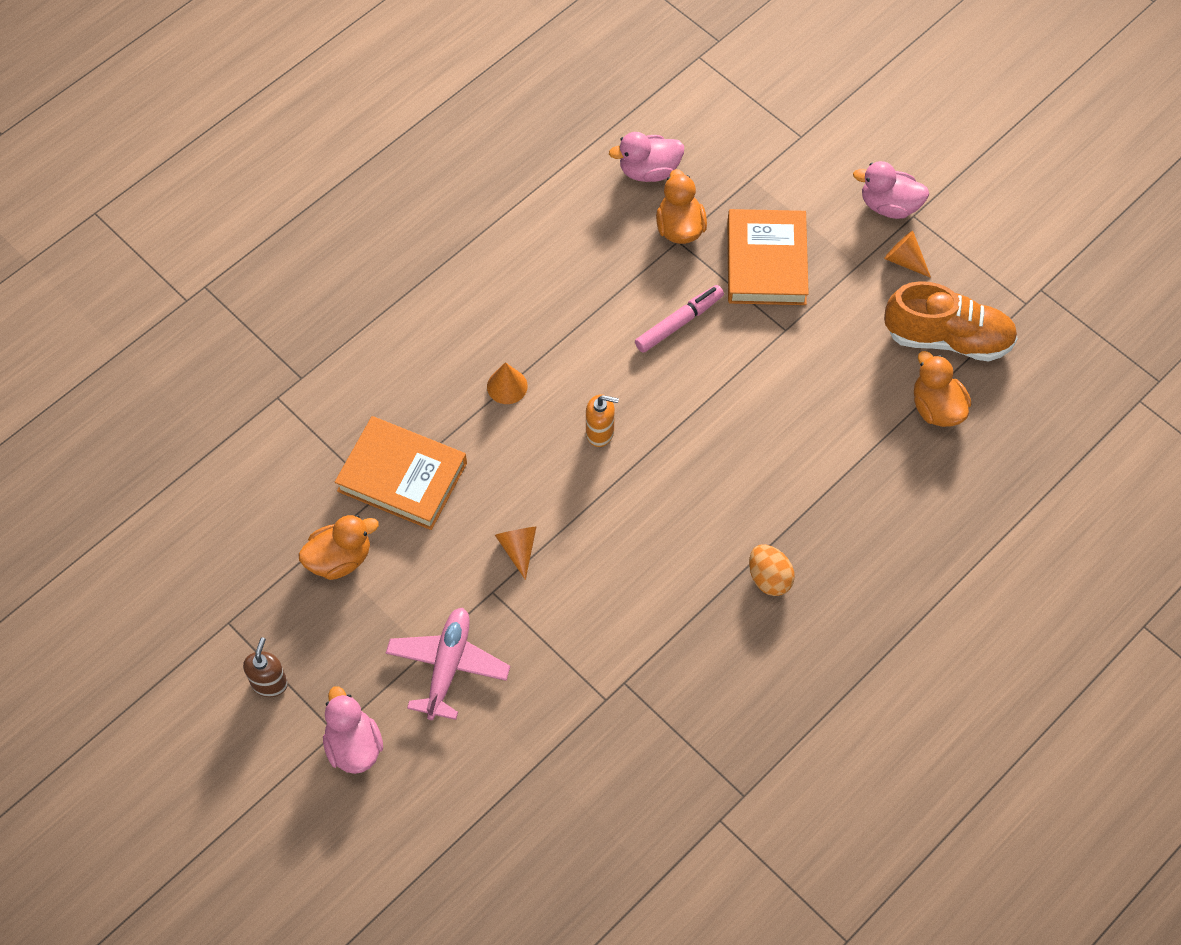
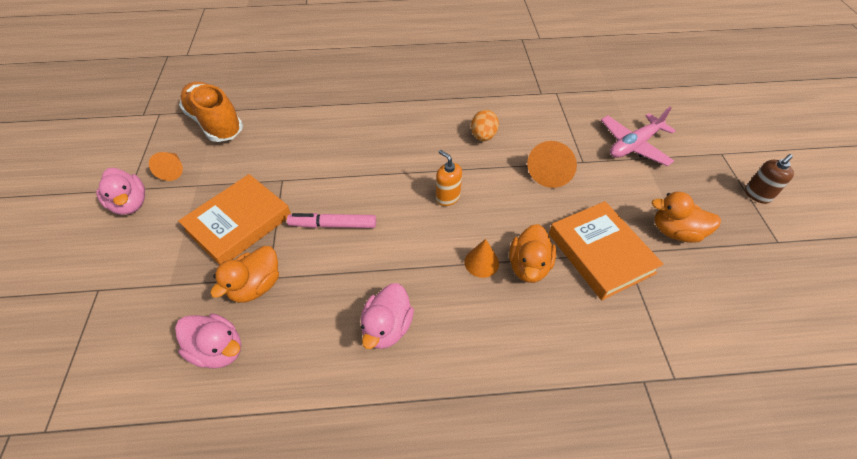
camera: 140 degrees left, 10 degrees down
(354, 746) = (712, 142): pink duck -> pink duck (387, 327)
(518, 549) = (551, 171): orange cone -> orange cone, size x1.55
(769, 578) = (430, 89): orange egg -> orange egg (483, 136)
(936, 408) = (266, 101): orange duck -> orange duck (529, 266)

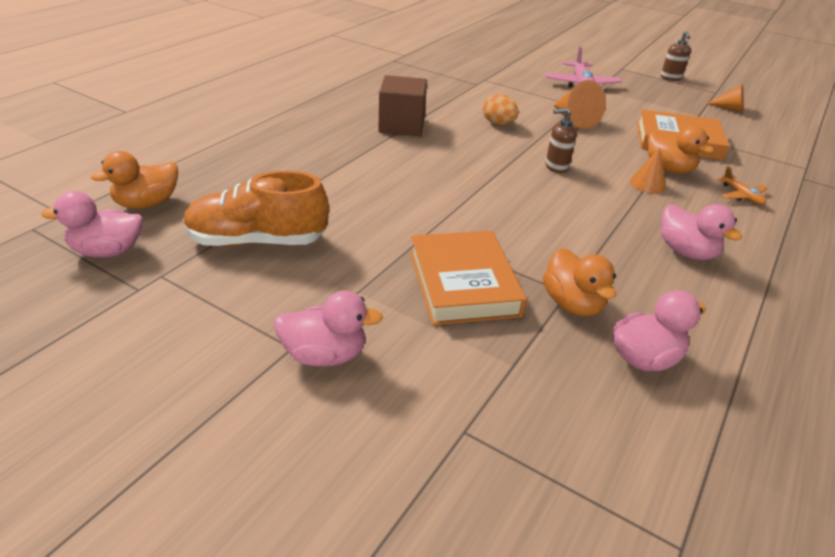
camera: 55 degrees left, 15 degrees down
(166, 86) = (107, 251): none -> pink duck
(173, 170) = (303, 300): orange cone -> orange cone (729, 108)
(333, 225) = (530, 231): pink marker -> none
(418, 97) = (402, 125): none -> brown cube
(447, 197) = (556, 167): orange soap dispenser -> brown soap dispenser
(536, 337) = (741, 196): none -> orange plane
(675, 232) = (680, 112): orange duck -> orange duck (147, 203)

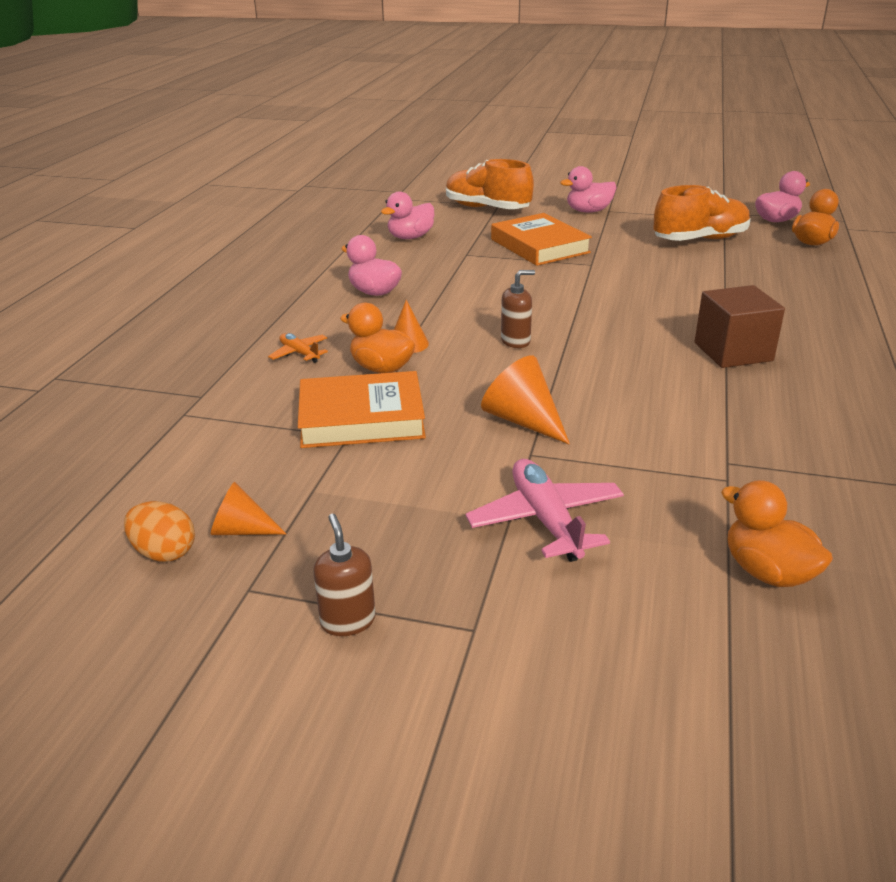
camera: 165 degrees right, 5 degrees down
(491, 423) = (487, 208): none -> orange shoe
(498, 124) = (623, 385): orange egg -> orange egg (164, 552)
(572, 304) = (461, 250): orange duck -> orange duck (767, 572)

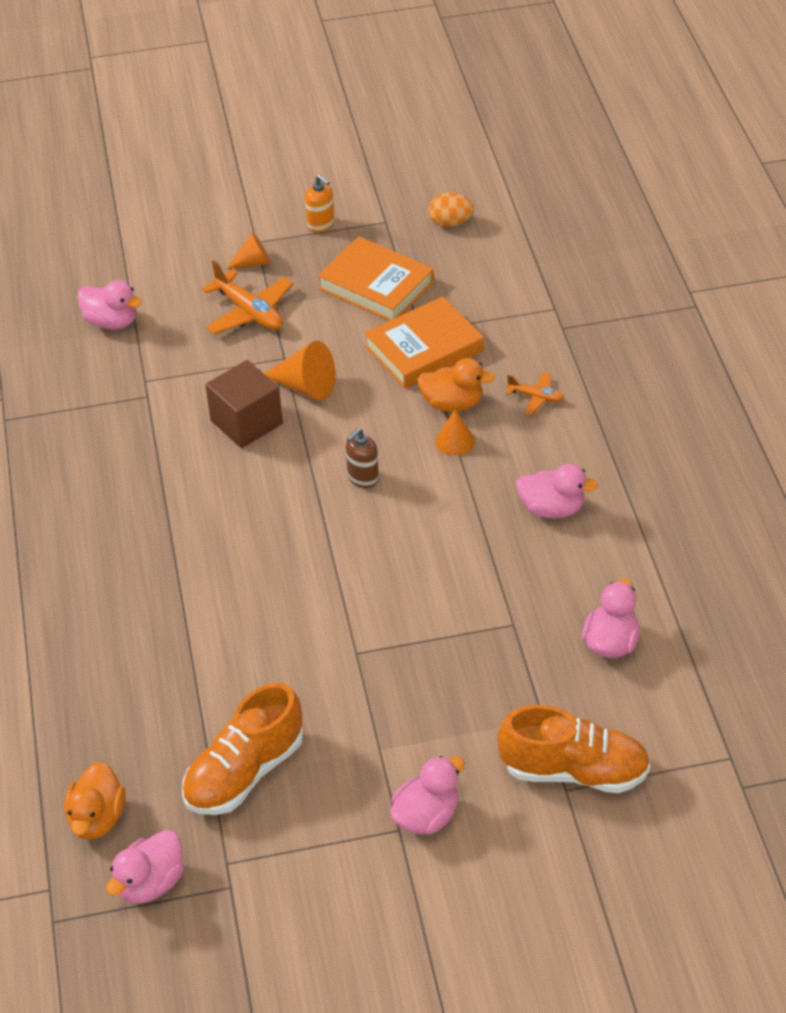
camera: 155 degrees right, 15 degrees up
(241, 530) = (422, 247): orange cone -> orange cone (253, 262)
(348, 621) = (321, 225): brown soap dispenser -> orange soap dispenser
(539, 246) = (439, 678): orange book -> orange book (376, 285)
(546, 520) = (249, 312): pink plane -> orange plane
(733, 352) = (163, 530): brown cube -> brown cube (246, 422)
(767, 572) = (112, 322): orange duck -> pink duck

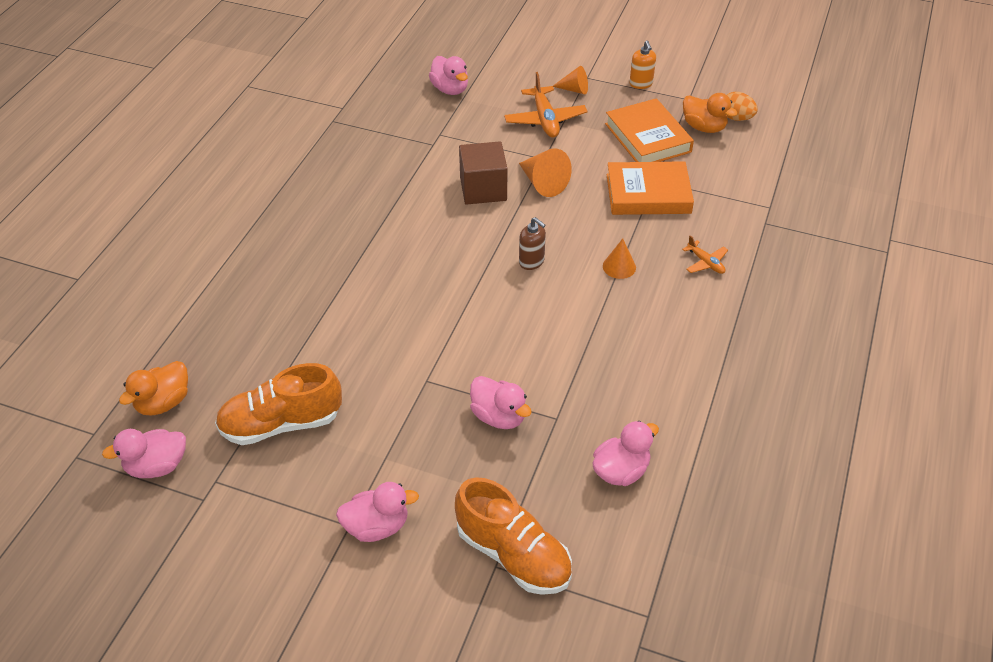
camera: 30 degrees right, 0 degrees up
(363, 478) = (531, 262): brown soap dispenser -> brown soap dispenser turned 120 degrees counterclockwise
(452, 403) = (638, 240): orange duck -> orange duck (704, 127)
(551, 508) = (654, 348): pink duck -> pink duck (499, 416)

